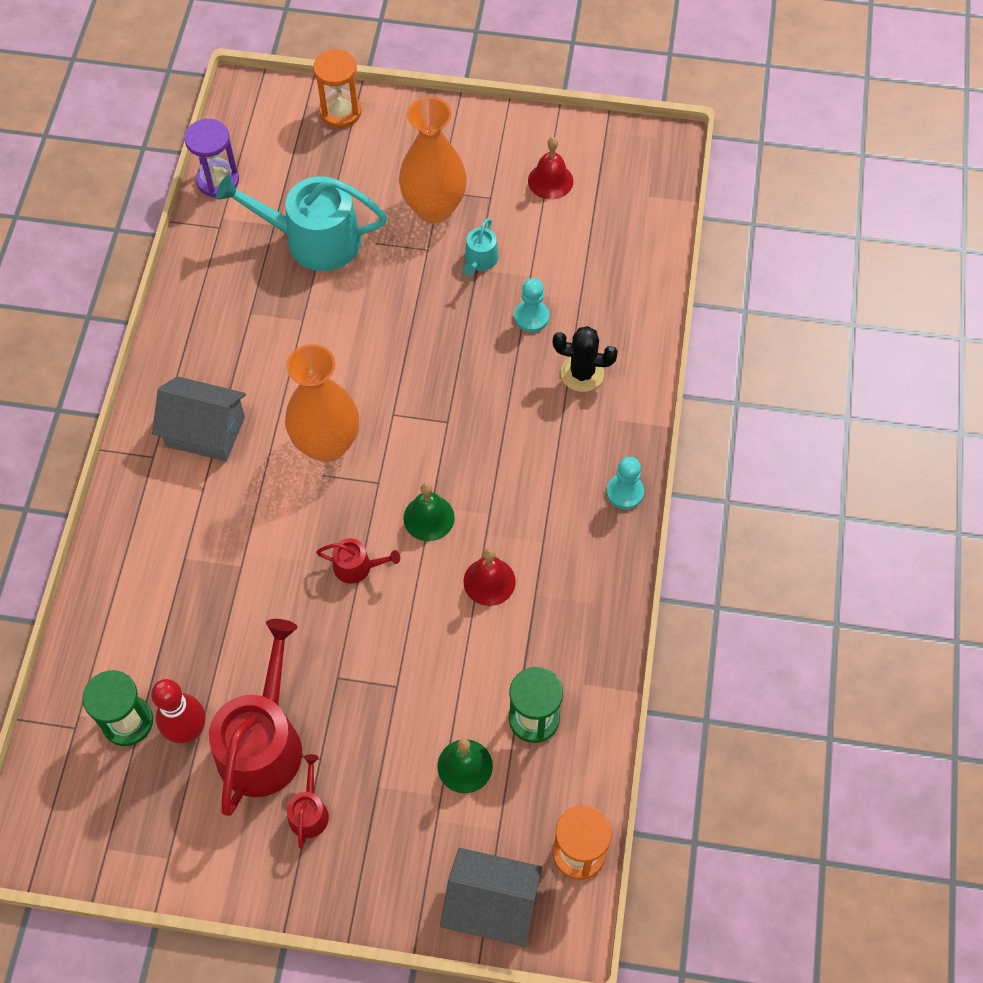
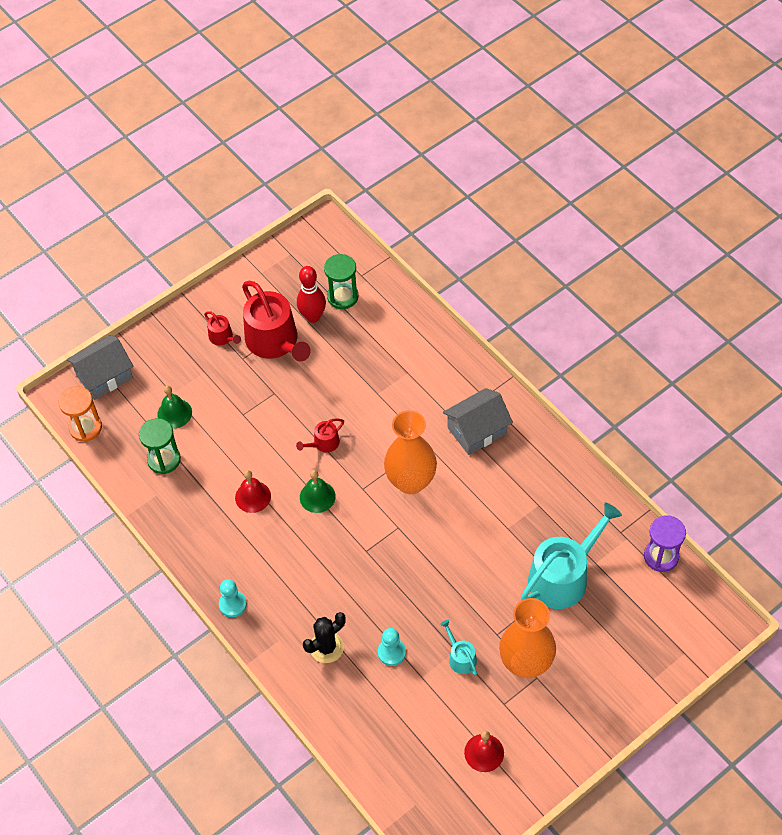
camera: 135 degrees right, 5 degrees down
(340, 112) = (659, 669): orange hourglass -> none

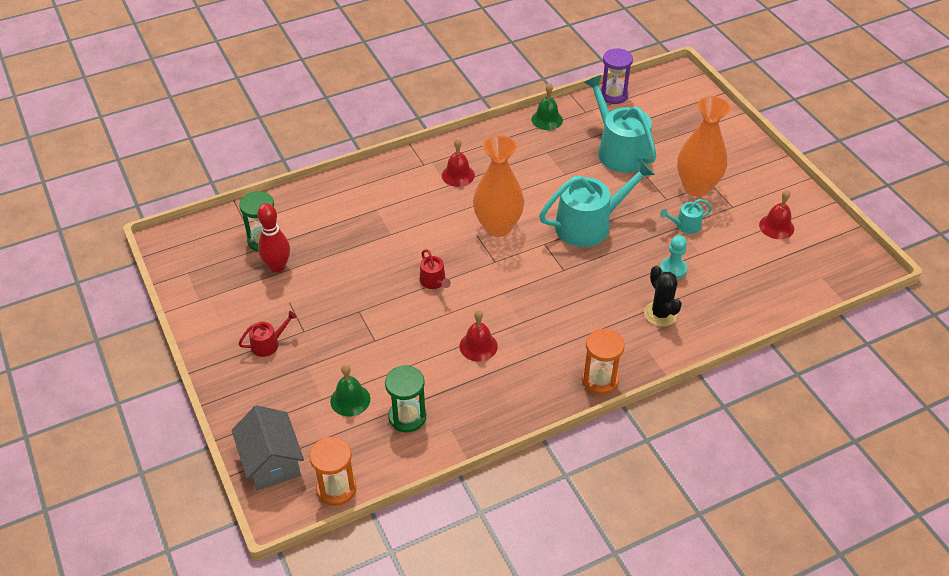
camera: 80 degrees left, 10 degrees down
(232, 604) = (600, 380): turquoise pawn -> orange hourglass
(275, 342) = (295, 301): red watering can -> none
(317, 497) = (494, 296): green bell -> green bell (547, 119)
(436, 564) = (589, 224): none -> turquoise watering can
(477, 430) = (458, 175): grey house -> red bell

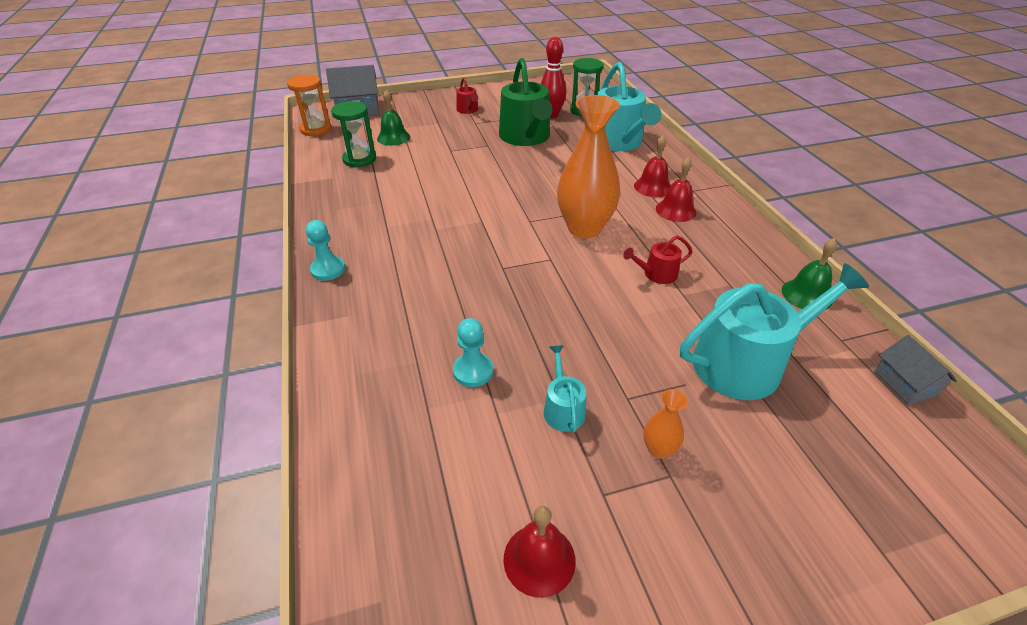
camera: 100 degrees right, 5 degrees down
(336, 282) = (526, 137): none -> green watering can
(434, 282) = (511, 183): red watering can -> red watering can (656, 274)
(478, 346) = (417, 199): red bell -> red bell (653, 187)
(589, 224) = (579, 302): turquoise watering can -> turquoise watering can (618, 142)
(600, 380) = (328, 269): orange hourglass -> turquoise pawn
(613, 95) = (904, 384): purple hourglass -> grey house
(660, 314) = (397, 339): black cactus -> none
(697, 187) = (658, 449): orange vase -> orange vase, size x0.43

